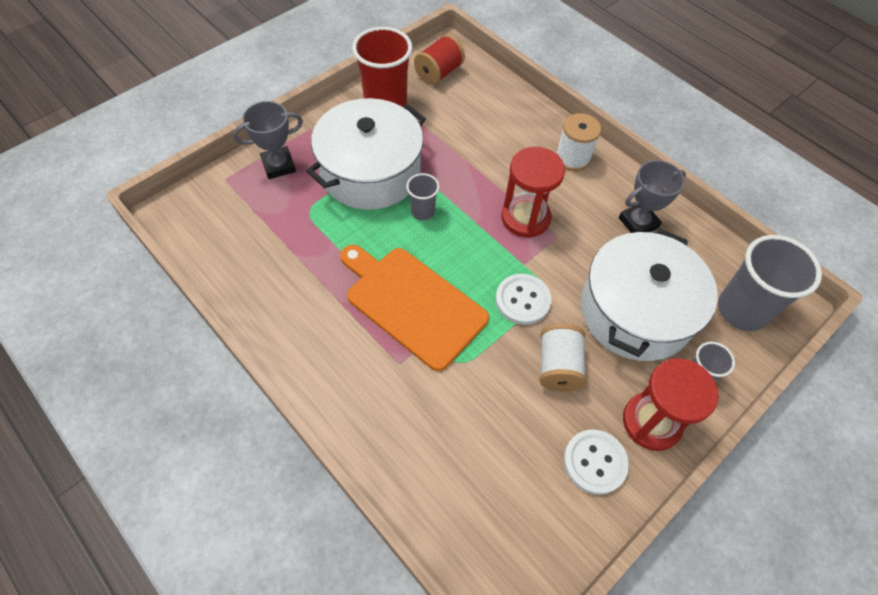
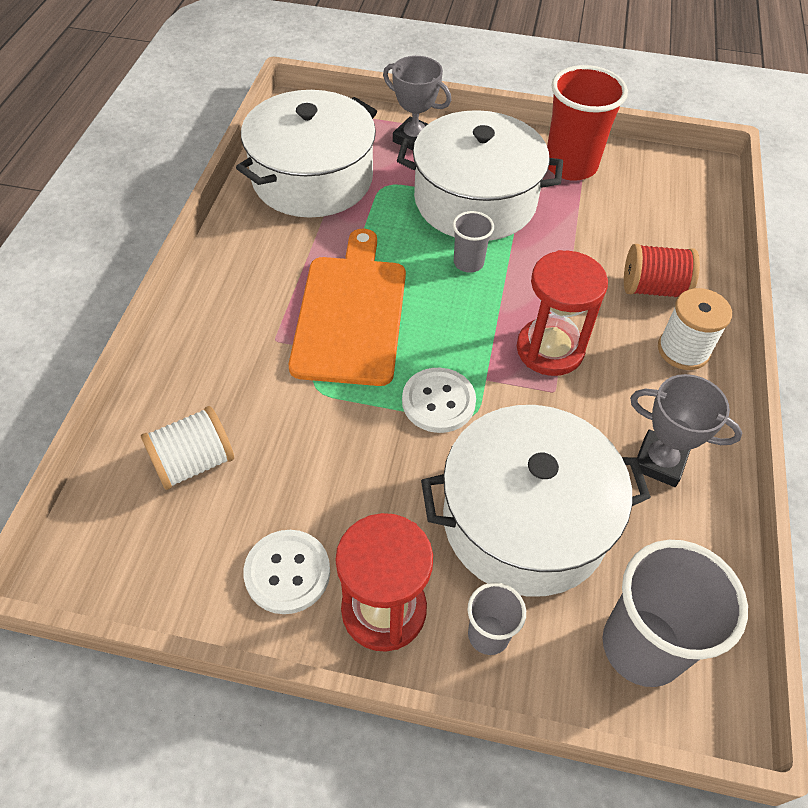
camera: 55 degrees right, 5 degrees down
(259, 249) = (312, 178): none -> white pot
(439, 73) = (662, 180): red spool -> red spool (653, 288)
(558, 366) = (382, 477): white spool -> white spool (194, 462)

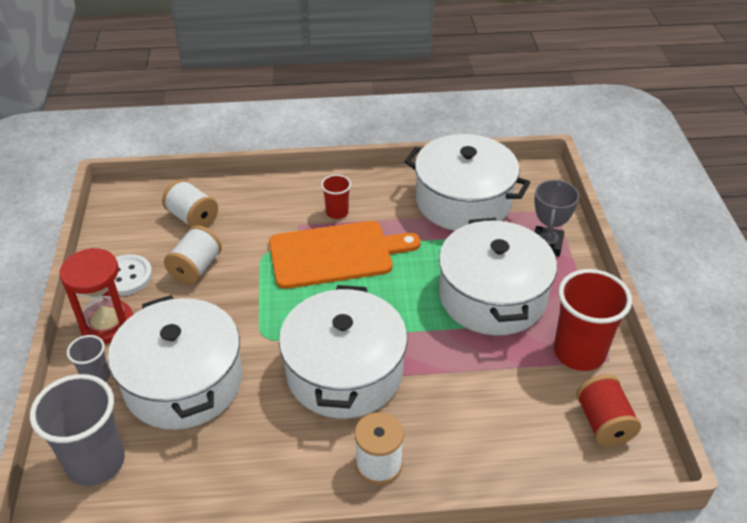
camera: 75 degrees right, 10 degrees down
(271, 295) = (337, 212): none -> red cup
(309, 474) = (196, 268): none -> white spool
(438, 402) = (272, 316): white button -> none
(468, 263) = (416, 306): grey cup -> none
(550, 349) = (344, 372): red hourglass -> white pot
(653, 288) = (445, 434): red spool -> red spool (603, 423)
(659, 462) = (253, 458): grey trophy -> none

